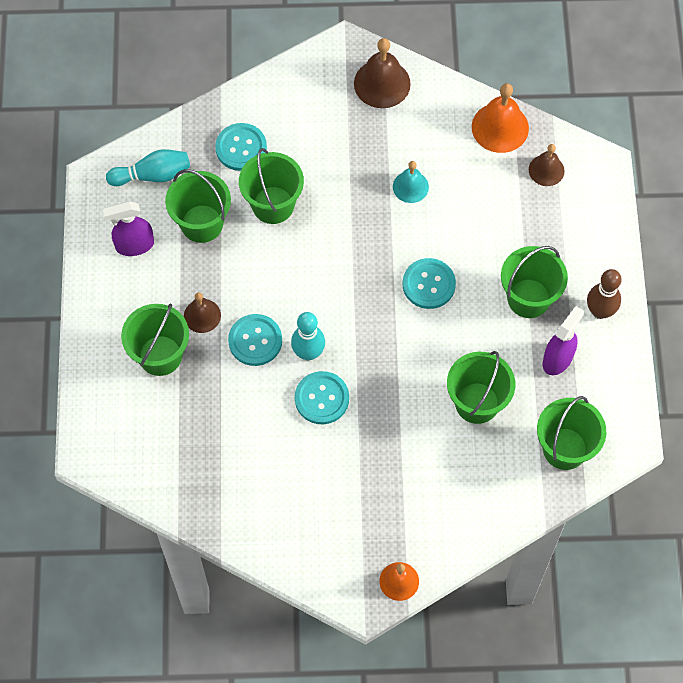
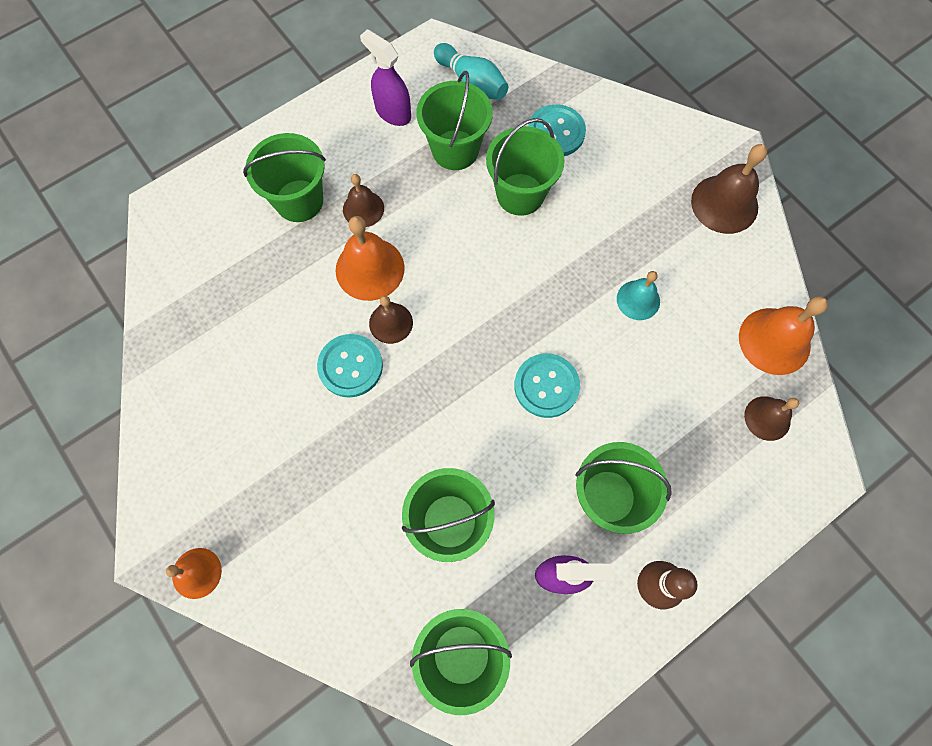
camera: 55 degrees right, 5 degrees up
(255, 341) = (370, 269): turquoise button -> orange bell
(308, 352) = (391, 323): turquoise bowling pin -> brown bell

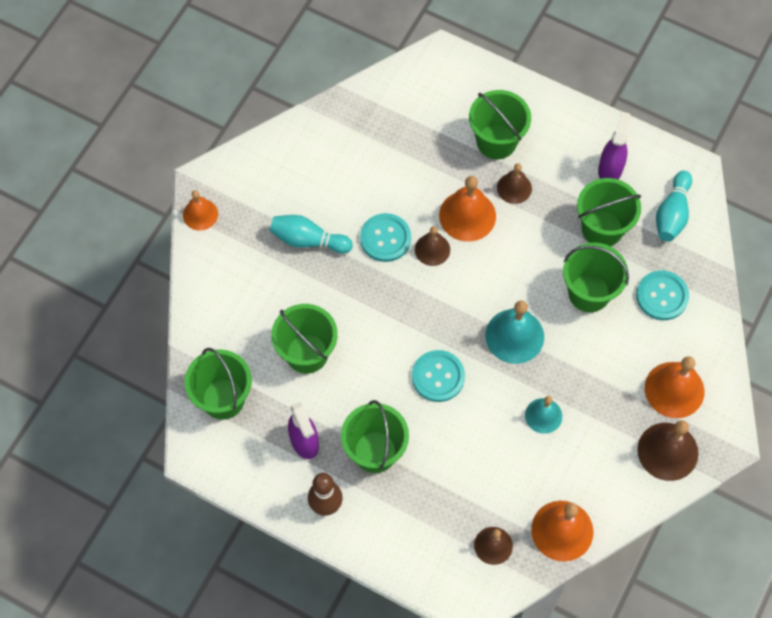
camera: 65 degrees right, 5 degrees down
(305, 454) = (308, 240): none -> turquoise bowling pin
(534, 286) = (514, 336): none -> turquoise bell
(661, 168) = (674, 389): none -> orange bell

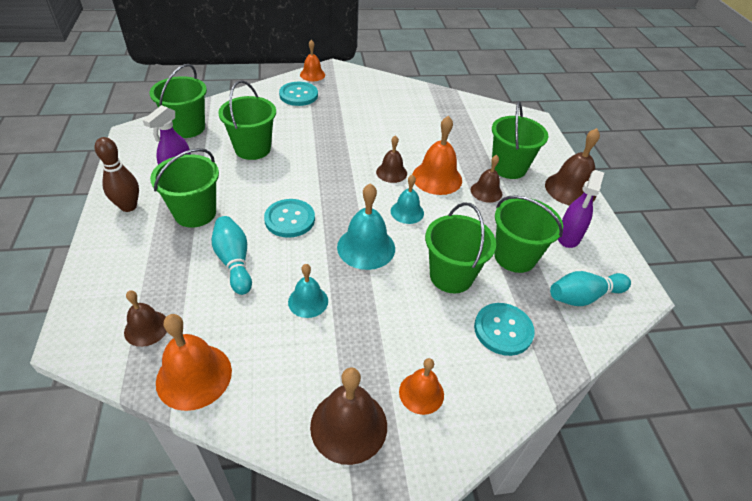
camera: 50 degrees right, 20 degrees down
(308, 240) = (338, 118): turquoise bowling pin -> turquoise bowling pin (234, 262)
(385, 238) = (376, 148): turquoise button -> turquoise button (298, 95)
(494, 274) = (407, 212): none -> turquoise bell
(559, 115) = (570, 189): none -> brown bell
(610, 169) = (568, 237): purple spray bottle -> purple spray bottle turned 135 degrees clockwise
(674, 389) = (421, 393): orange bell -> orange bell, size x0.62

